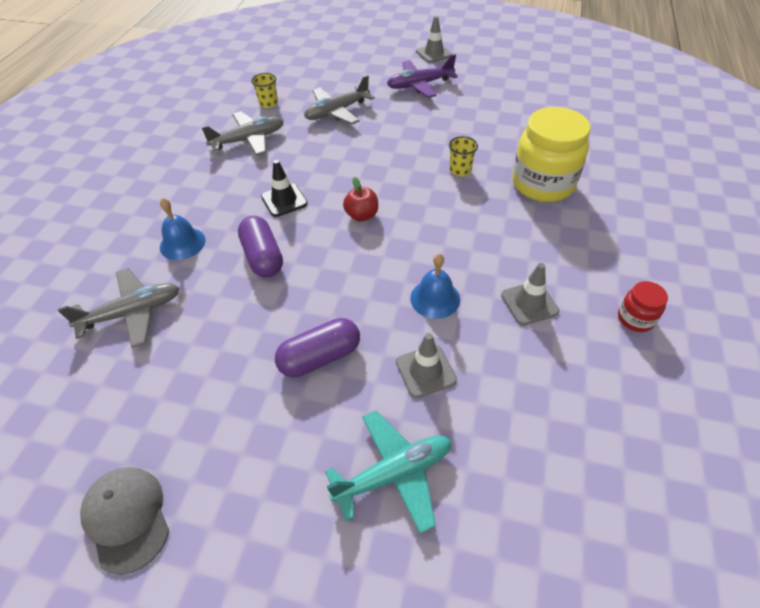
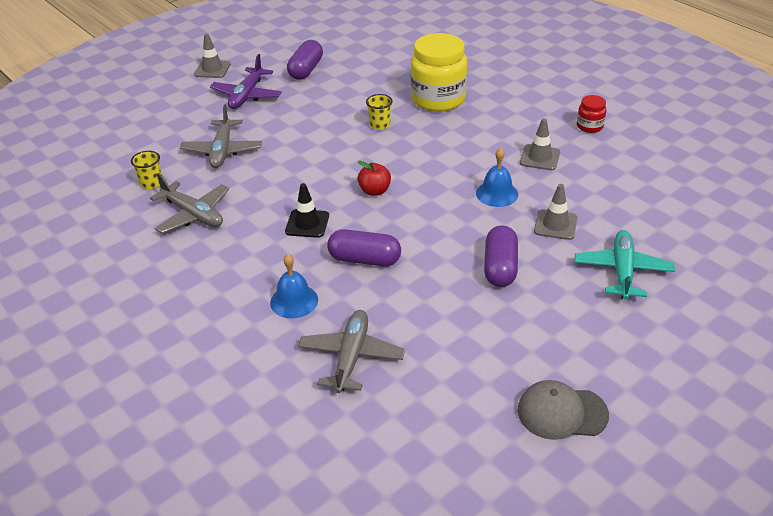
camera: 55 degrees left, 10 degrees down
(248, 140) = (193, 214): grey plane -> grey plane turned 120 degrees clockwise
(490, 93) = (306, 70): none -> purple capsule

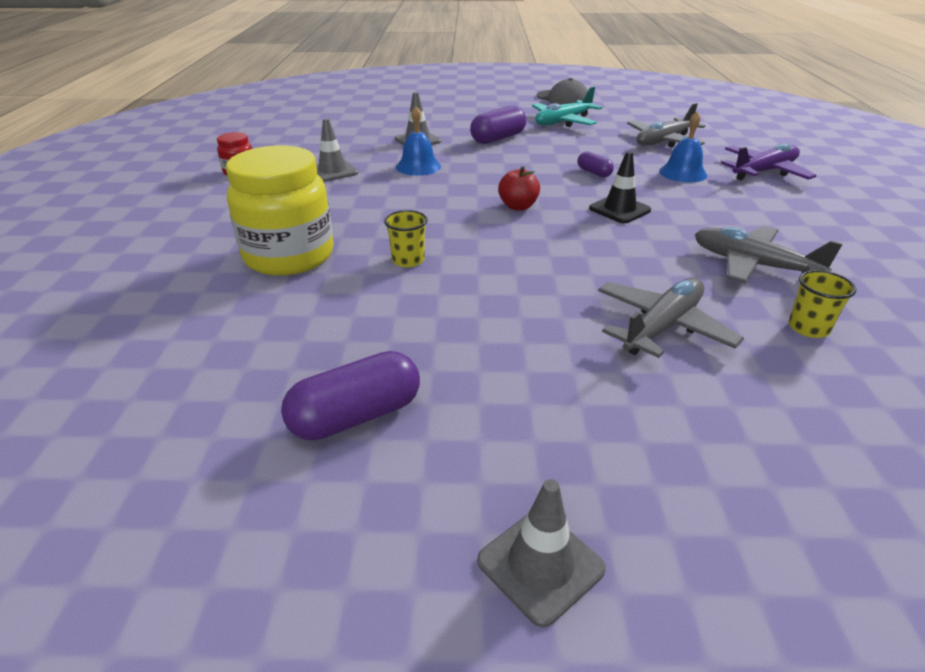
camera: 140 degrees left, 5 degrees down
(193, 214) = (753, 265): grey plane -> grey plane turned 45 degrees counterclockwise
(247, 95) = (531, 417): purple plane -> purple plane (764, 172)
(364, 259) = (594, 173): purple capsule -> purple capsule, size x0.56
(622, 271) = (427, 115): turquoise plane -> turquoise plane (563, 122)

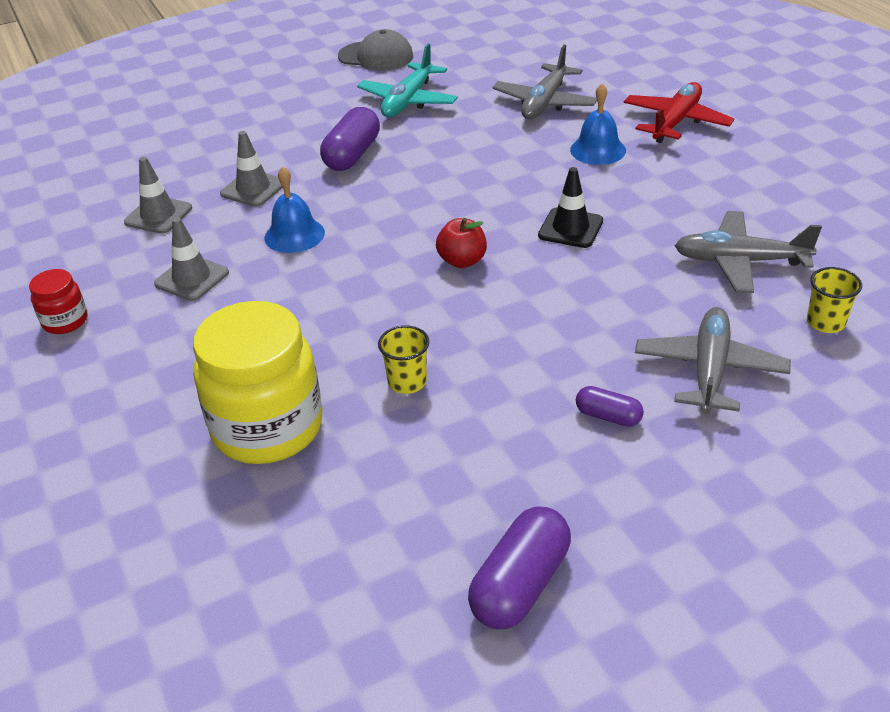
camera: 25 degrees left, 5 degrees up
(540, 565) = (771, 641): grey traffic cone -> grey traffic cone (158, 215)
(594, 173) = (505, 179): purple capsule -> purple capsule (608, 416)
(764, 172) = (676, 122): purple plane -> red plane

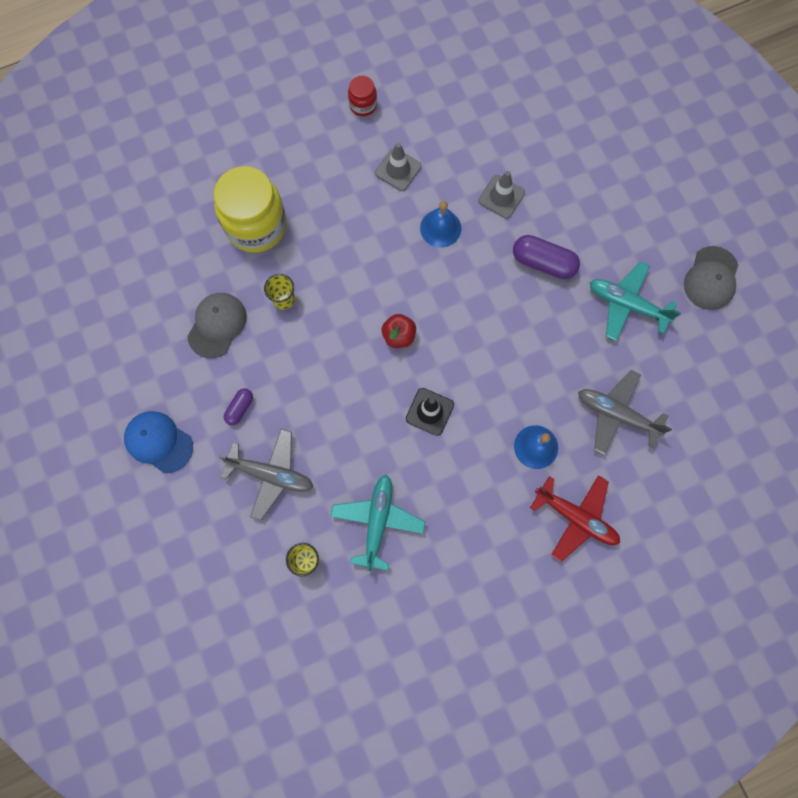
camera: 90 degrees right, 35 degrees up
(158, 215) = (473, 139): grey traffic cone -> none
(460, 461) = (217, 325): none -> grey cap
(520, 584) = (132, 349): purple capsule -> none
(697, 519) = (158, 442): none -> blue cap
(740, 261) = (377, 521): grey plane -> turquoise plane

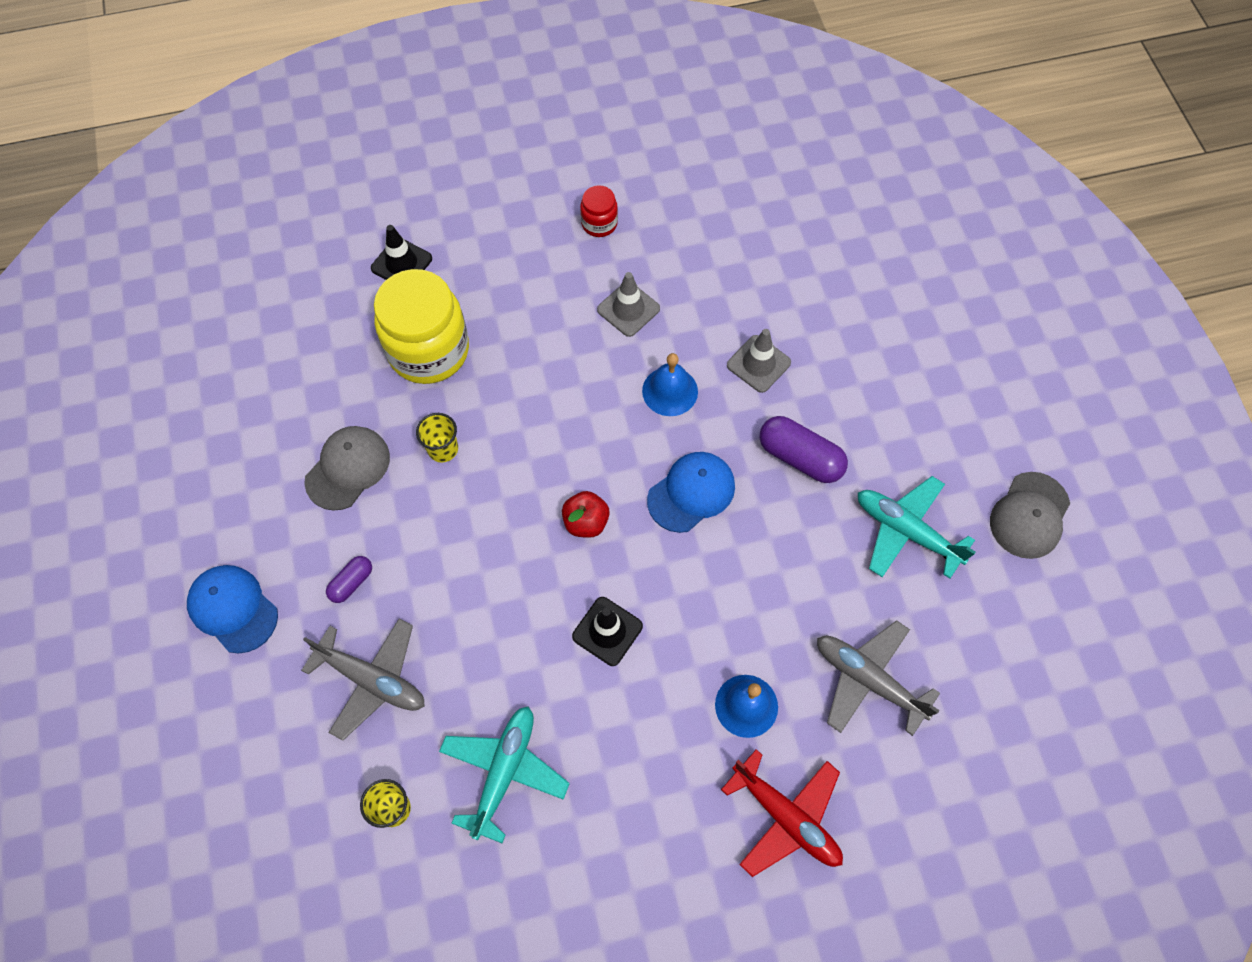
camera: 10 degrees right, 10 degrees down
(220, 160) = (401, 263): none -> black traffic cone
(470, 301) = (691, 492): none -> blue cap

